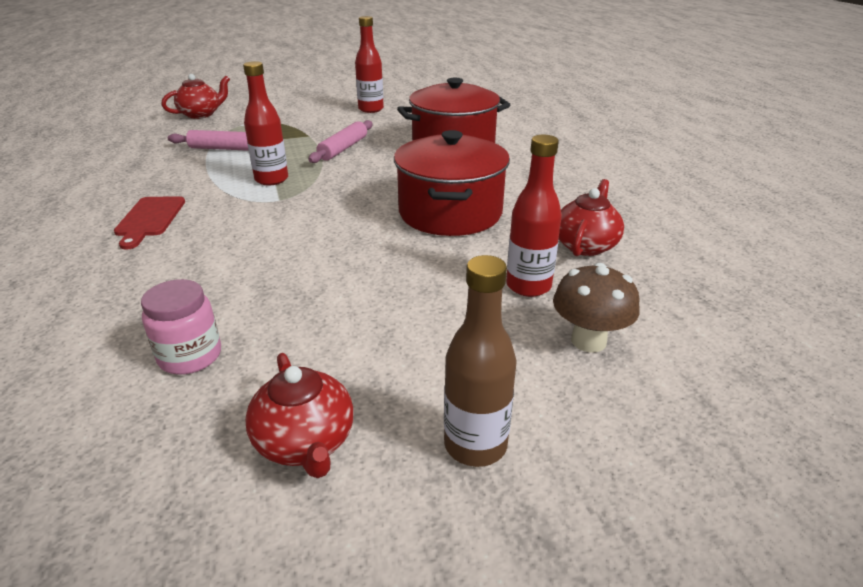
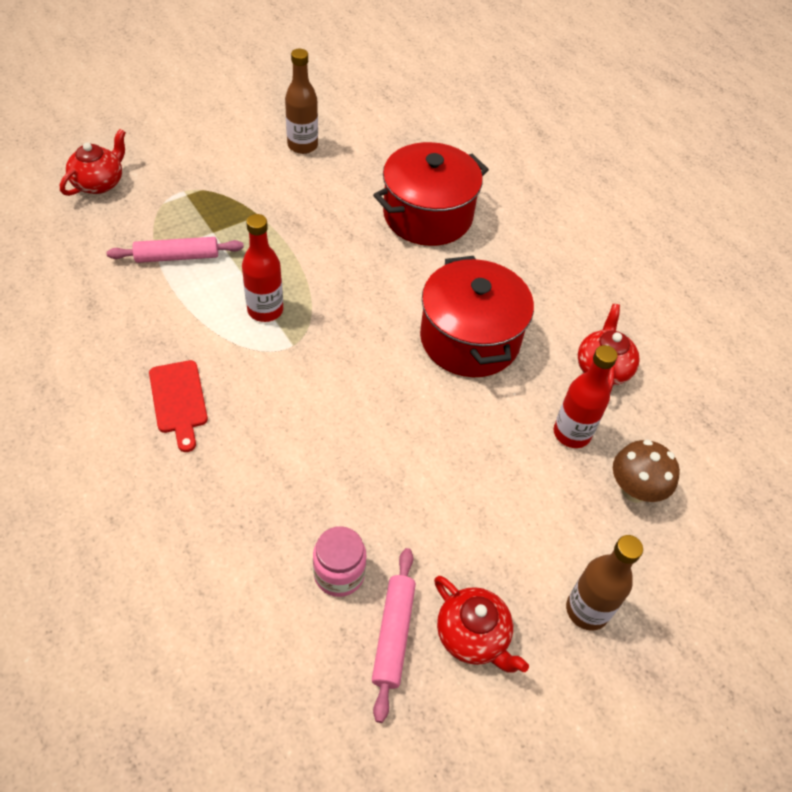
camera: 20 degrees left, 20 degrees up
(343, 148) = (311, 237): pink rolling pin -> pink rolling pin (393, 635)
(371, 109) = (302, 146): red bottle -> brown bottle

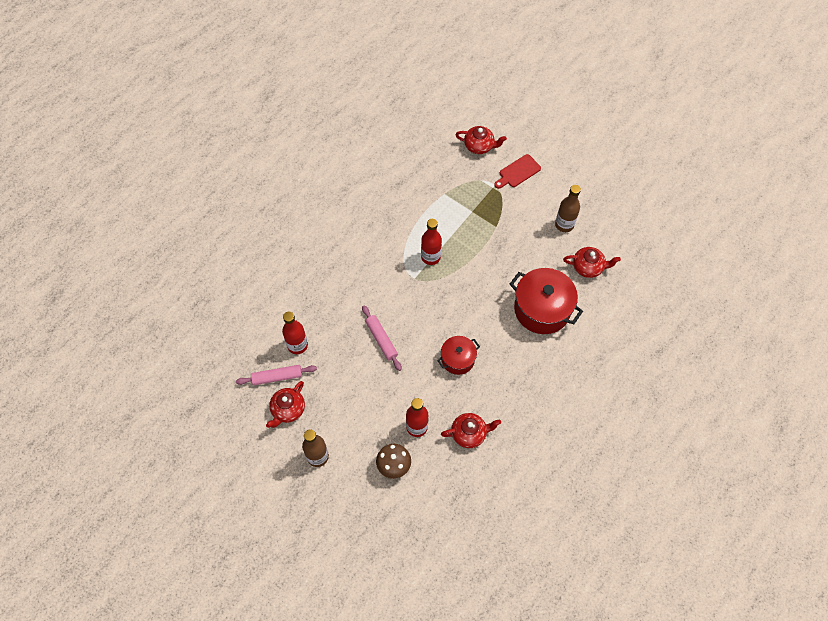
camera: 75 degrees right, 10 degrees up
(177, 257) = (446, 204): pink rolling pin -> pink rolling pin (381, 340)
(179, 400) = (360, 245): red cutting board -> red cutting board (518, 172)
(339, 574) = (297, 345): pink jar -> red bottle
(384, 148) = (588, 267): none -> red teapot
(469, 339) = (457, 359): red pot -> red pot, size x0.58

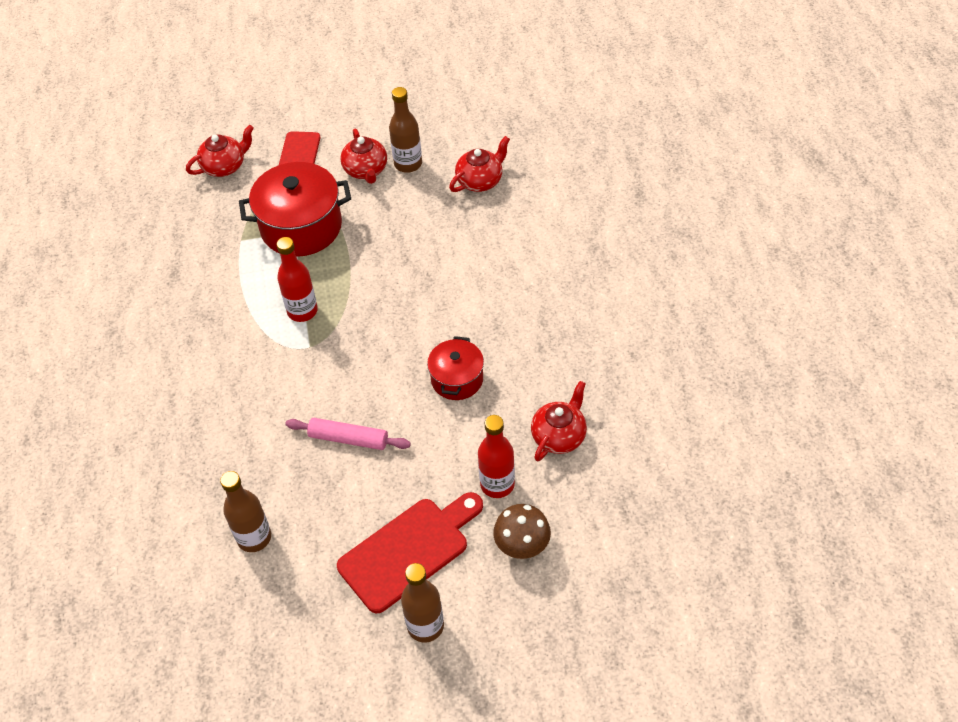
camera: 45 degrees left, 10 degrees down
(277, 377) = (270, 594): pink rolling pin -> none
(288, 410) = (327, 615): red teapot -> red teapot (366, 170)
(297, 345) = (254, 537): red bottle -> brown bottle
(348, 417) = (408, 551): none -> red cutting board
(542, 309) = (483, 256): red pot -> red pot (301, 227)

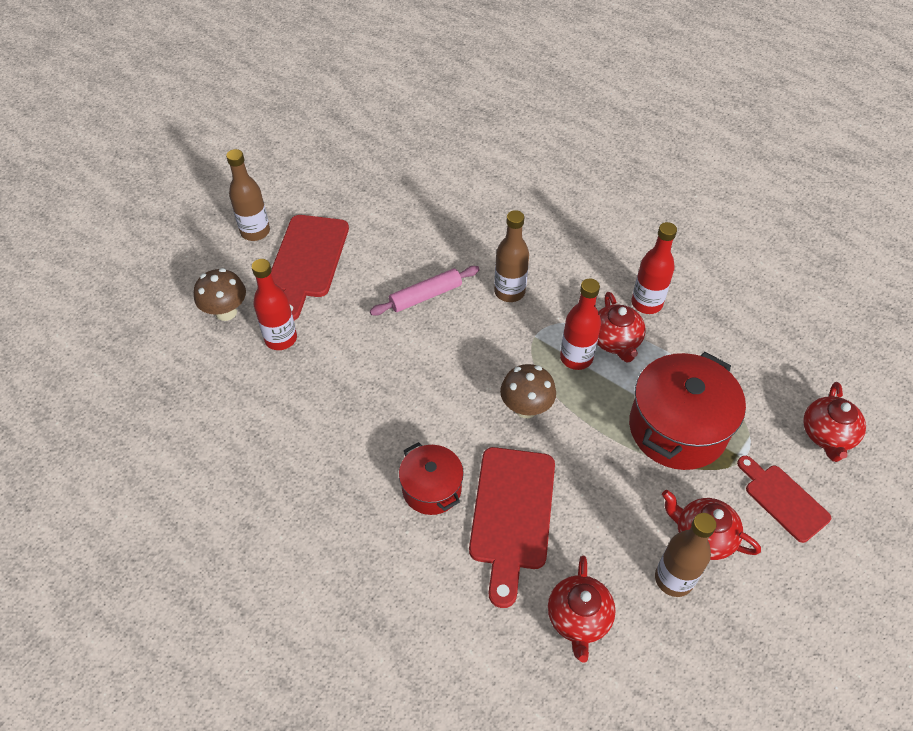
camera: 135 degrees right, 0 degrees up
(204, 313) = (646, 303): none -> red bottle
(254, 537) = (419, 206): brown bottle -> brown bottle (509, 292)
(376, 302) = (526, 408): none -> brown mushroom
(457, 379) = (388, 392): red pot -> red pot (431, 489)
(458, 249) = (512, 514): none -> red cutting board
(559, 436) = (260, 405): red teapot -> red teapot (615, 341)

